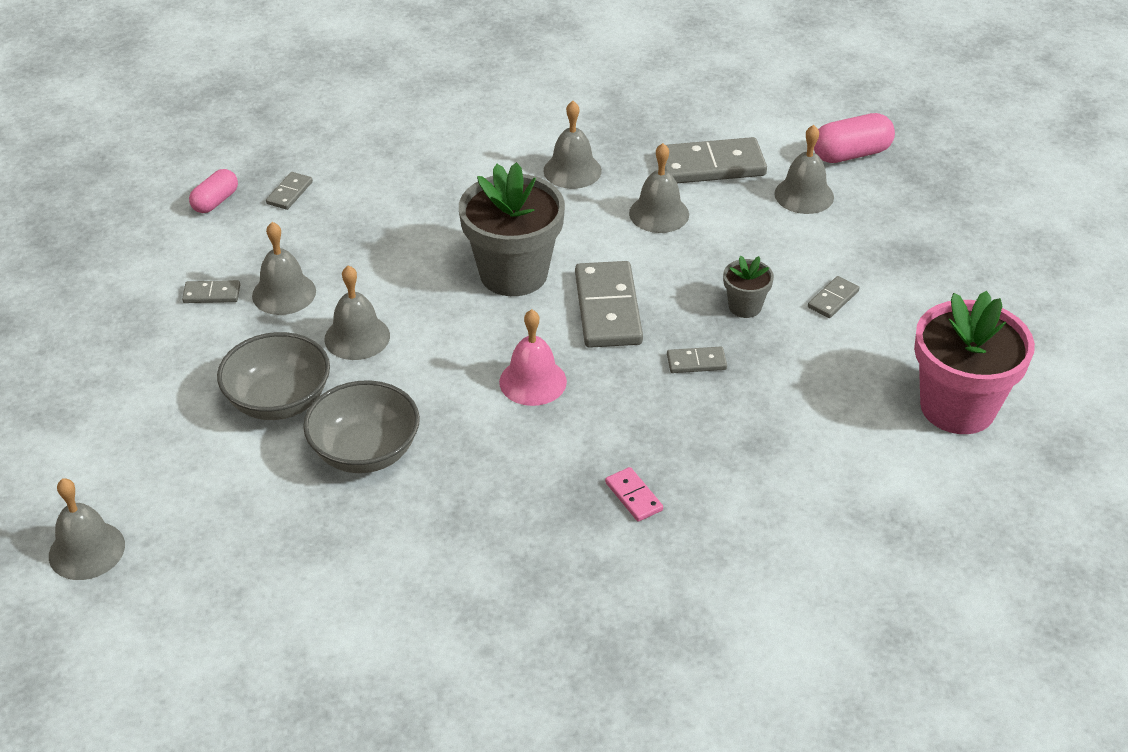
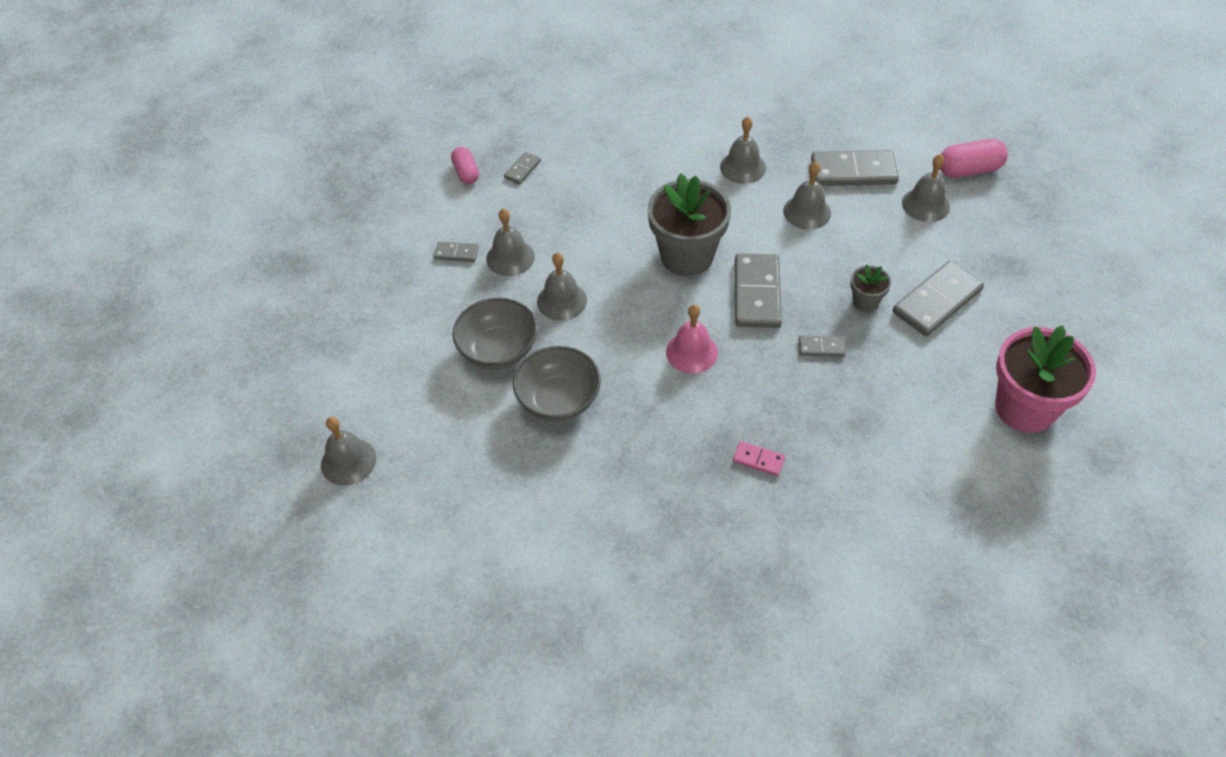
camera: 10 degrees right, 10 degrees up
(215, 201) = (466, 172): pink capsule -> pink capsule turned 60 degrees counterclockwise
(634, 496) = (758, 460): pink domino -> pink domino turned 45 degrees counterclockwise
(833, 299) = (937, 301): grey domino -> grey domino, size x2.07

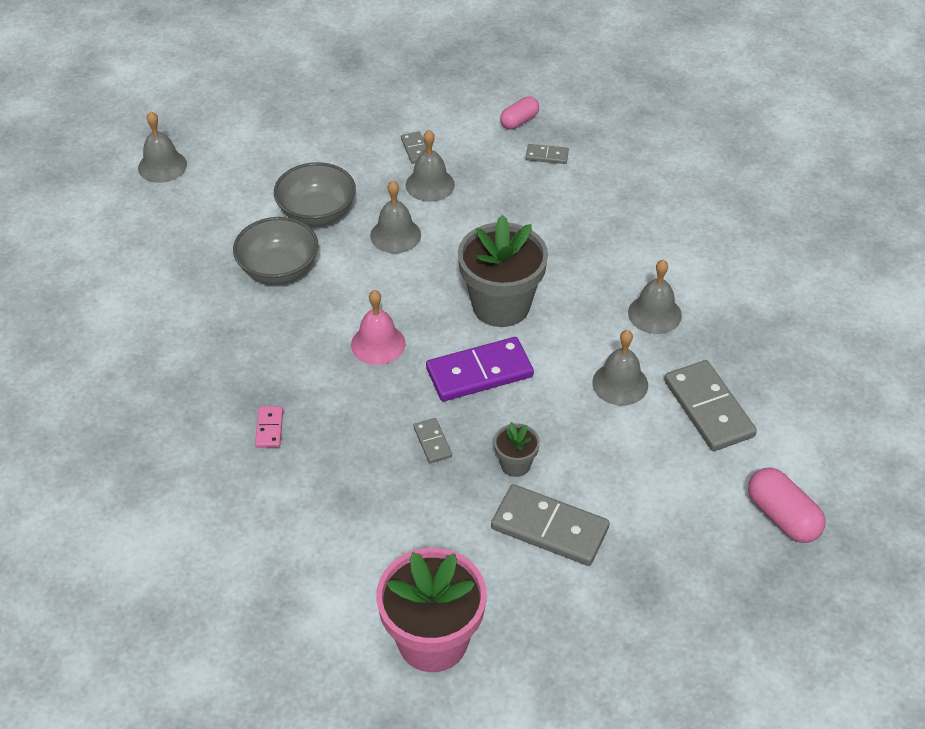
camera: 65 degrees right, 5 degrees down
(756, 293) = (479, 372): grey domino -> purple domino
(925, 204) = (696, 486): grey bell -> none

